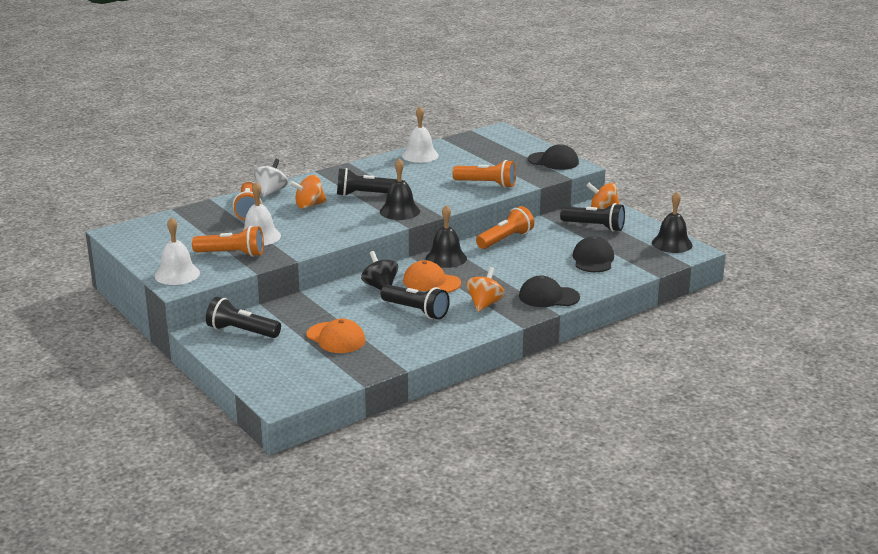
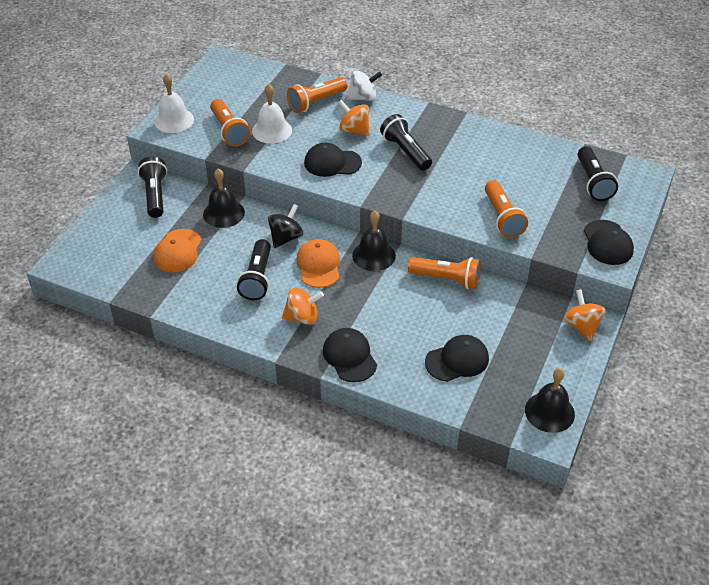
camera: 60 degrees right, 20 degrees up
(339, 224) = (332, 163): none -> black cap
(399, 211) = (389, 187): black bell -> black bell (223, 213)
(420, 155) = (526, 148): white bell -> none
(594, 227) = (535, 334): black flashlight -> black flashlight (593, 182)

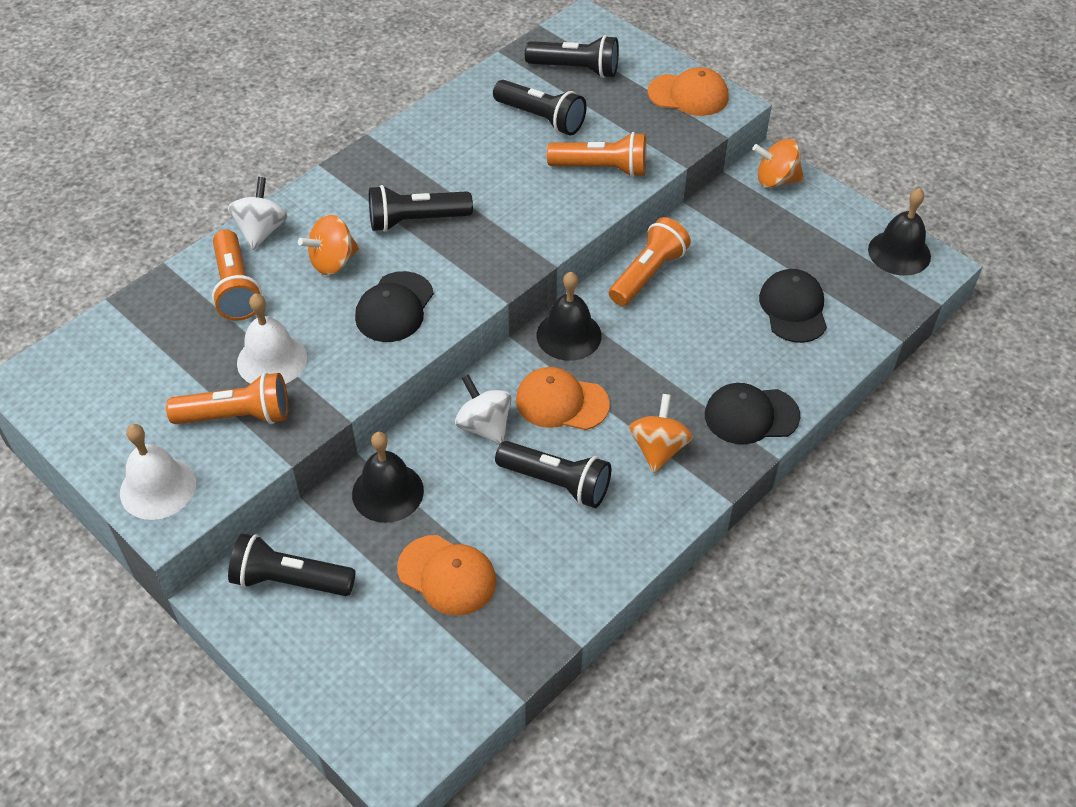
camera: 70 degrees left, 5 degrees up
(286, 238) = (484, 426): black spinning top -> white spinning top
(531, 179) = (541, 118): none -> black flashlight
(607, 243) = (688, 95): black cap -> orange cap

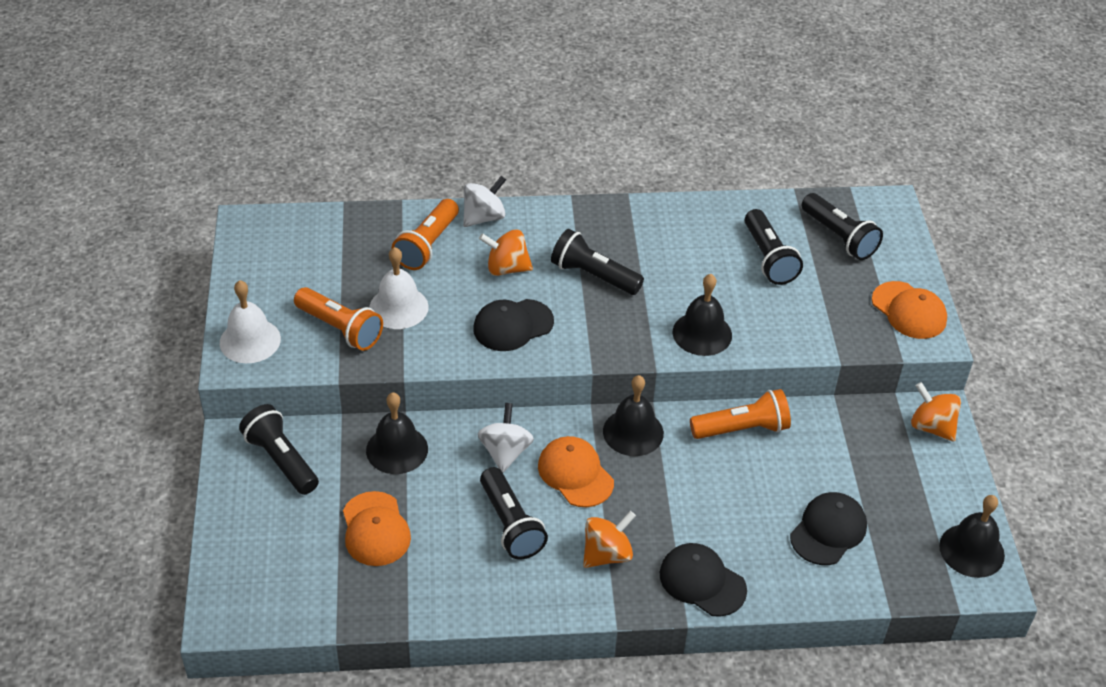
camera: 40 degrees right, 5 degrees down
(558, 211) = (702, 333): none -> black bell
(602, 169) = (772, 323): orange flashlight -> none

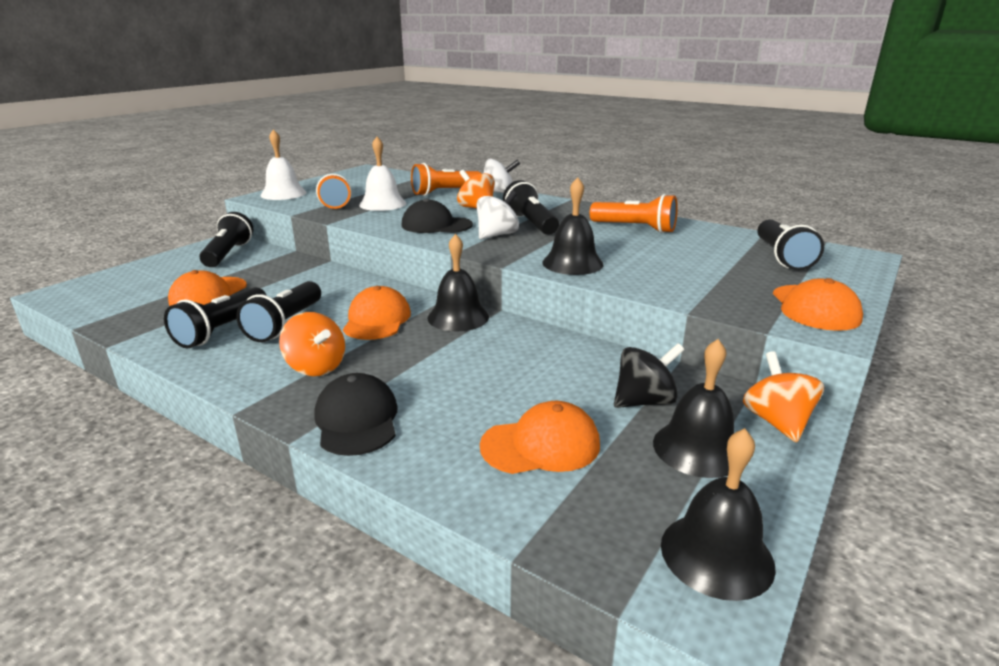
camera: 40 degrees right, 20 degrees down
(397, 449) = (293, 271): black bell -> black bell (698, 448)
(505, 452) = (351, 294): white spinning top -> white spinning top (497, 235)
(607, 554) = (316, 367): orange spinning top -> orange spinning top turned 45 degrees clockwise
(742, 429) = (554, 348): orange flashlight -> orange flashlight (635, 228)
(768, 258) = (693, 250): black flashlight -> black flashlight (221, 330)
(828, 530) = (541, 445): black cap -> orange cap
(848, 453) = (644, 401): none -> black spinning top

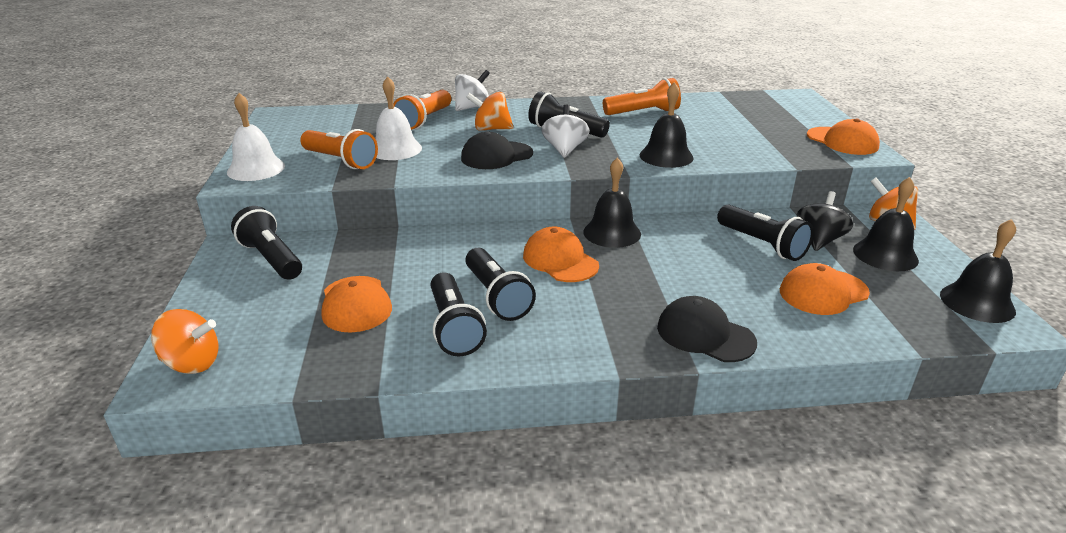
camera: 40 degrees left, 5 degrees up
(316, 367) = (599, 316): orange spinning top -> orange spinning top (192, 363)
(541, 445) = (823, 292): orange cap -> orange cap turned 150 degrees counterclockwise
(781, 257) = (765, 110): black flashlight -> black flashlight (762, 244)

